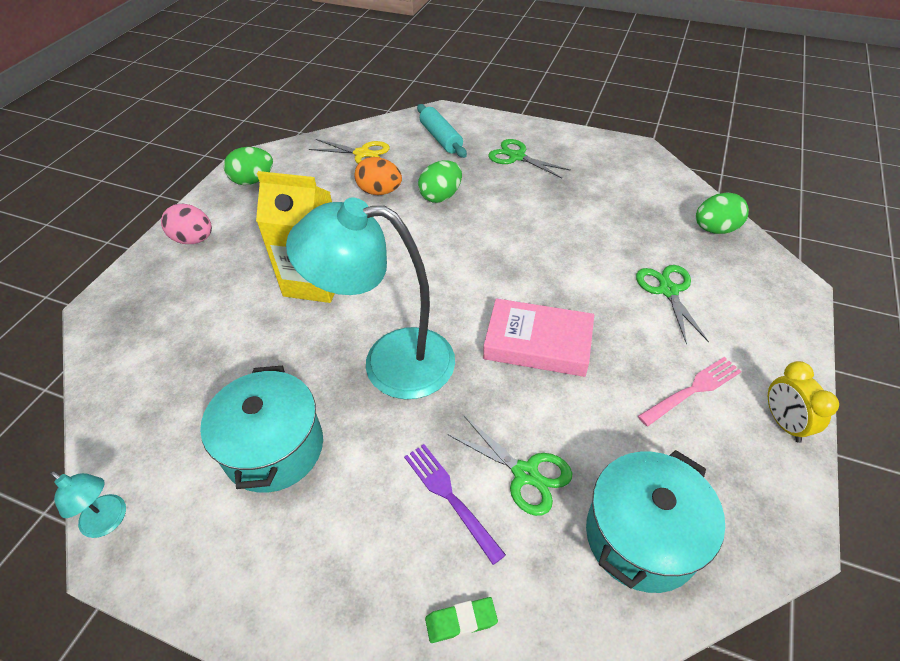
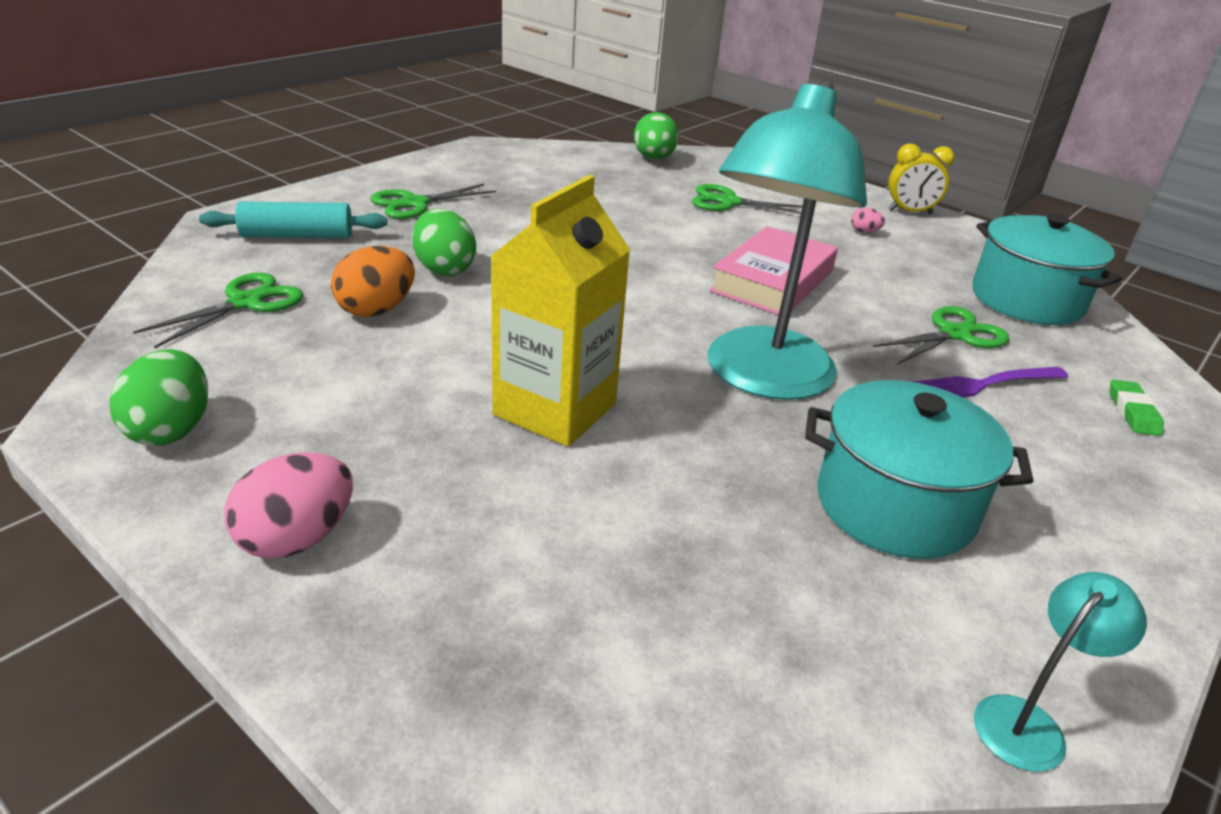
camera: 75 degrees left, 15 degrees down
(362, 154) = (246, 302): yellow scissors -> green scissors
(692, 390) = (864, 231): pink fork -> pink egg

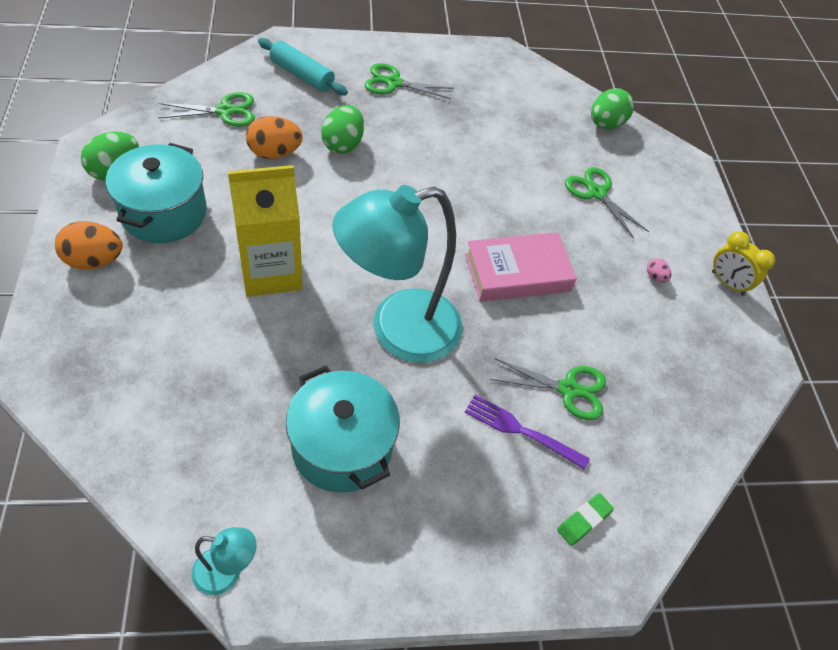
camera: 40 degrees right, 20 degrees up
(296, 539) = (94, 260): pink egg -> orange egg
(1026, 300) = (674, 406): turquoise pot -> turquoise pot (164, 213)

